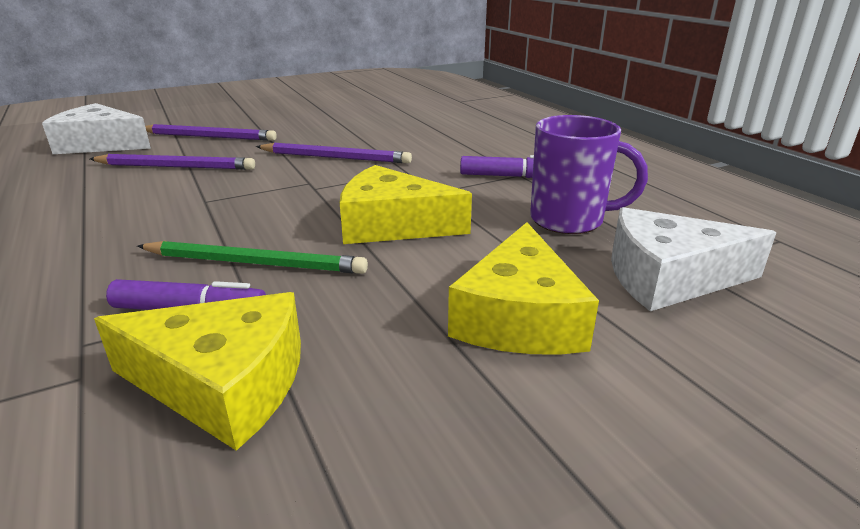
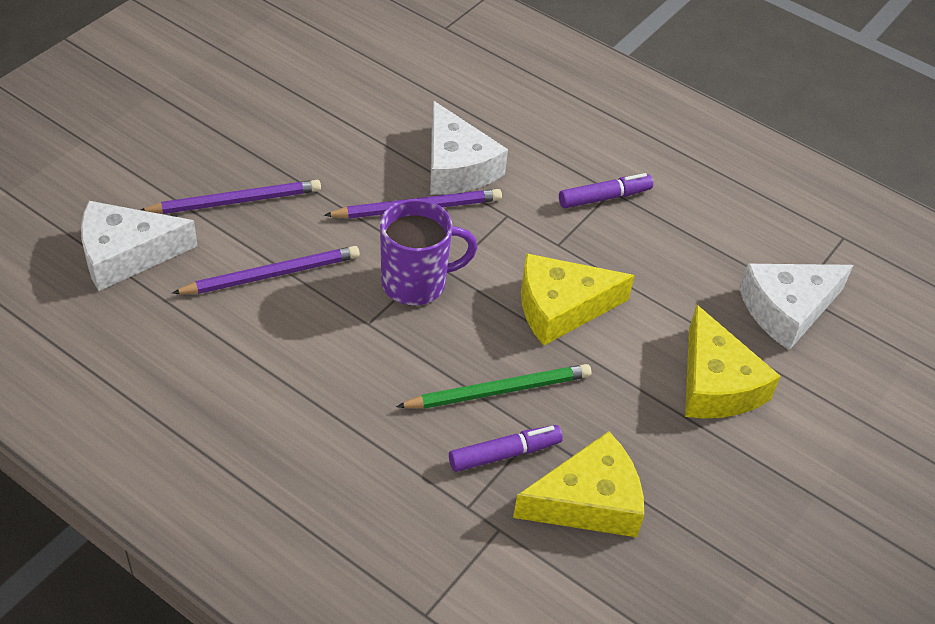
camera: 30 degrees left, 20 degrees up
(394, 146) = (457, 166): none -> white cheese
(569, 220) = (690, 256): purple mug -> purple mug (416, 283)

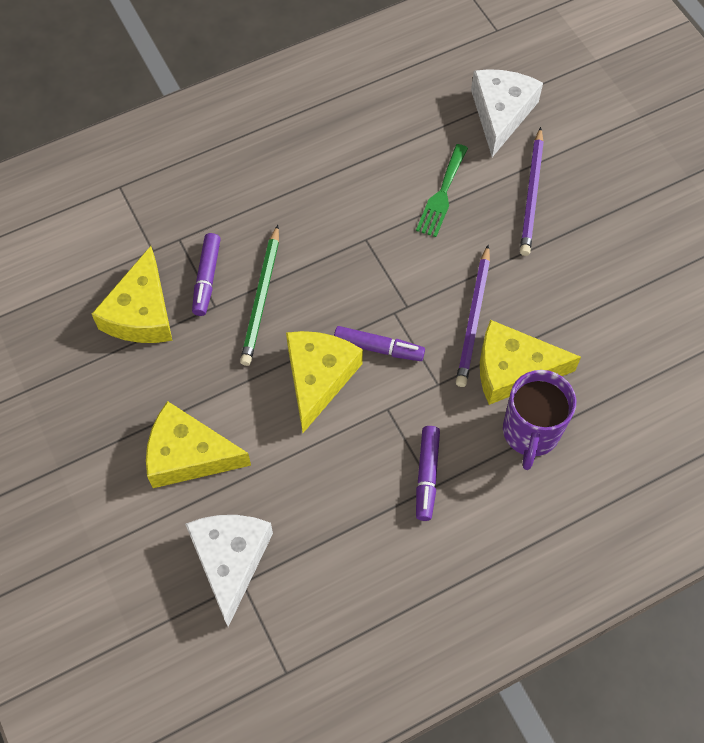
camera: 120 degrees right, 15 degrees up
(271, 274) = (442, 194): purple pencil -> green fork
(416, 283) = (391, 285): purple mug -> purple mug (530, 433)
(457, 166) = (513, 370): white cheese -> yellow cheese
(496, 271) = (378, 348): none -> purple marker

